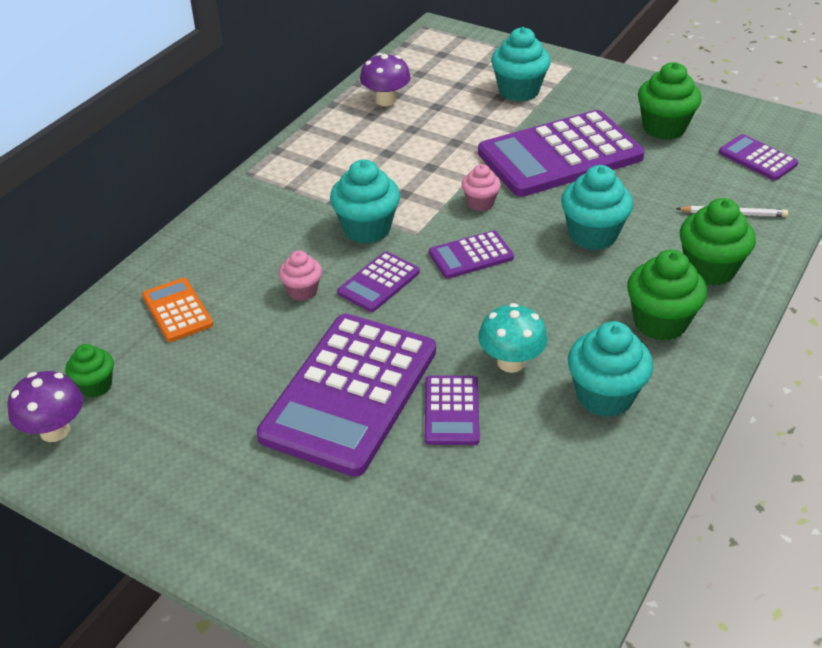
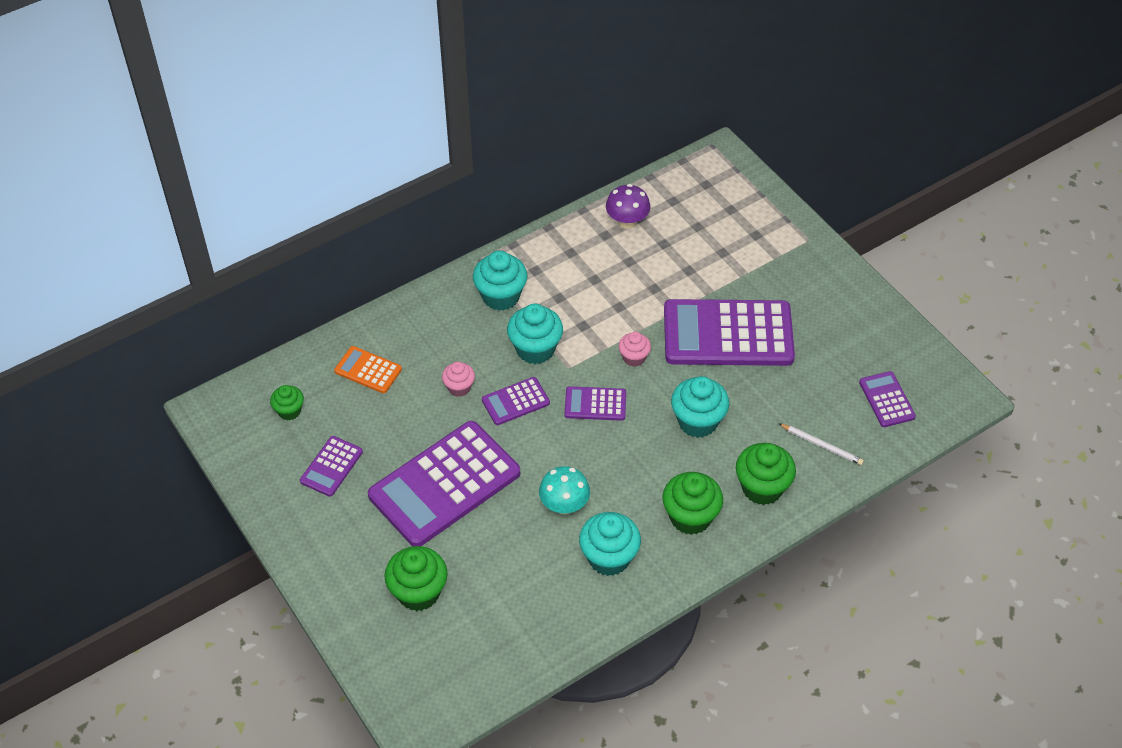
camera: 25 degrees right, 10 degrees up
(55, 430) = (251, 435): purple mushroom -> none
(177, 310) = (368, 370): orange calculator -> orange calculator turned 60 degrees counterclockwise
(451, 411) = (501, 525): purple calculator -> purple calculator (331, 466)
(518, 91) = (742, 252): turquoise cupcake -> turquoise cupcake (501, 296)
(663, 128) = (834, 338): green cupcake -> green cupcake (418, 592)

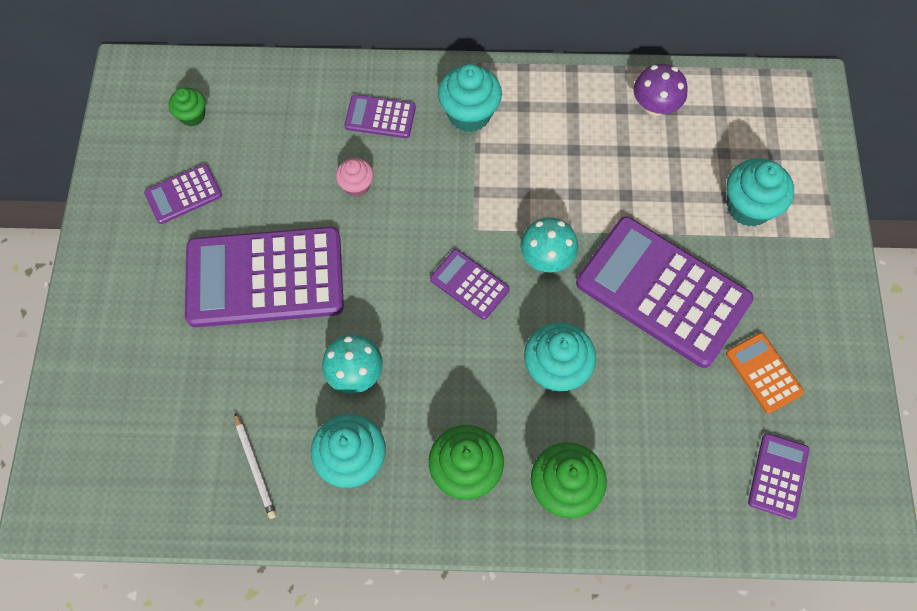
camera: 35 degrees right, 15 degrees up
(368, 370) = (290, 117): orange calculator -> orange calculator (764, 373)
(418, 592) = (155, 373): green cupcake -> none
(515, 401) = (396, 233): purple calculator -> purple calculator (380, 117)
(535, 349) = (458, 189): turquoise cupcake -> turquoise cupcake (748, 207)
(634, 358) = (546, 258): pink cupcake -> turquoise mushroom
(822, 445) = (665, 482): white pencil -> white pencil (255, 467)

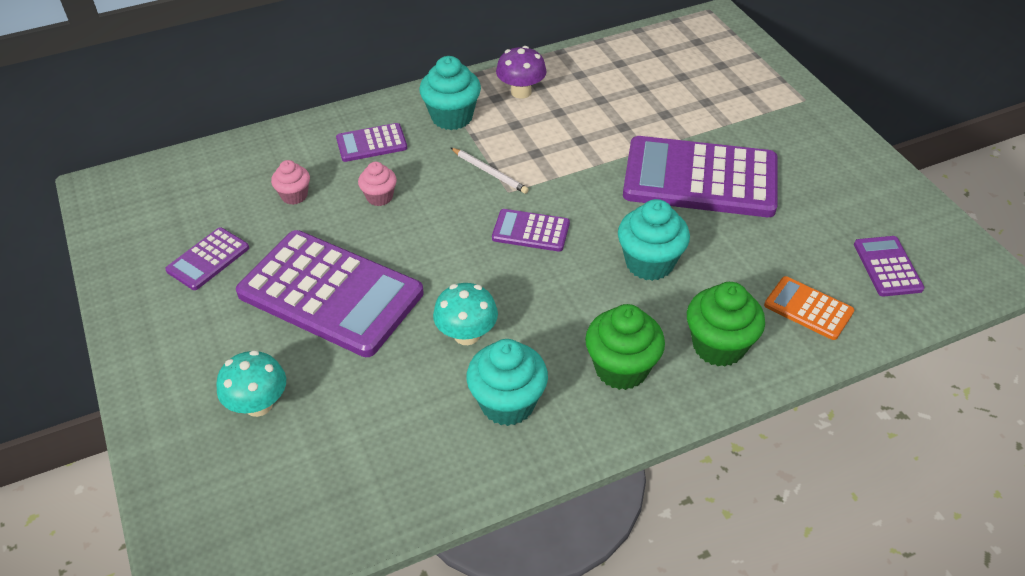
camera: 25 degrees left, 20 degrees down
(192, 116) = (184, 199): green cupcake -> none
(255, 467) = (411, 449): white pencil -> white pencil (489, 172)
(265, 277) = (330, 294): purple calculator -> purple calculator turned 120 degrees counterclockwise
(284, 152) = (294, 195): none -> pink cupcake
(546, 258) = (586, 190): turquoise mushroom -> turquoise mushroom (258, 405)
(654, 106) = (605, 65): purple mushroom -> purple mushroom (521, 92)
(748, 207) = (726, 103): turquoise cupcake -> none
(764, 373) = (821, 202): orange calculator -> orange calculator (808, 308)

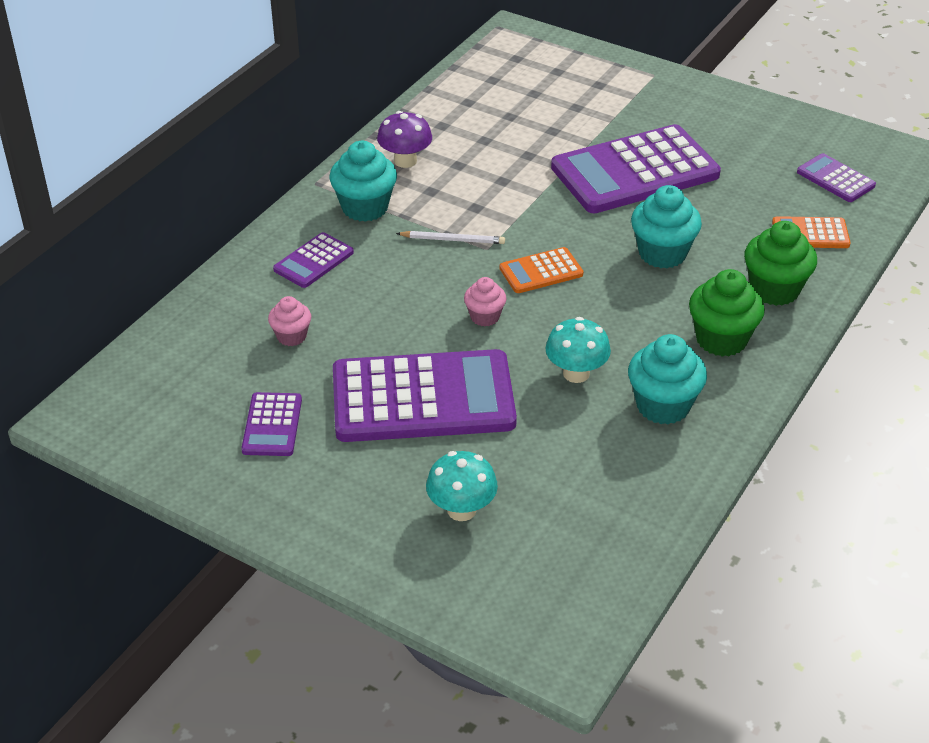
camera: 35 degrees left, 5 degrees down
(379, 197) = (375, 302): pink cupcake -> pink cupcake (484, 317)
(531, 231) = (541, 271): purple calculator -> orange calculator

